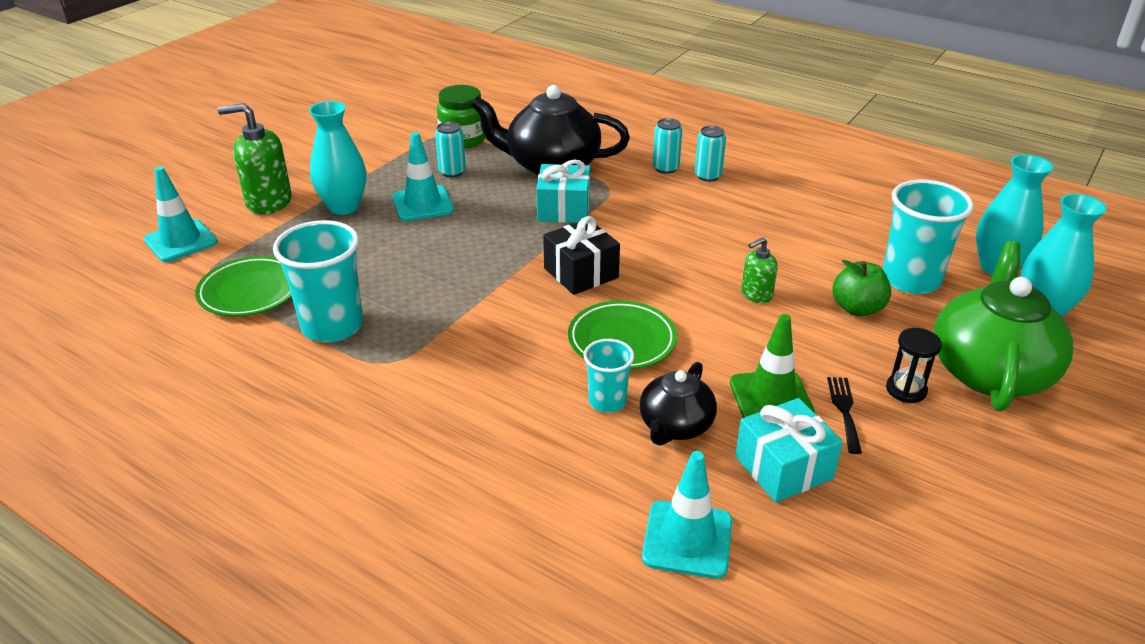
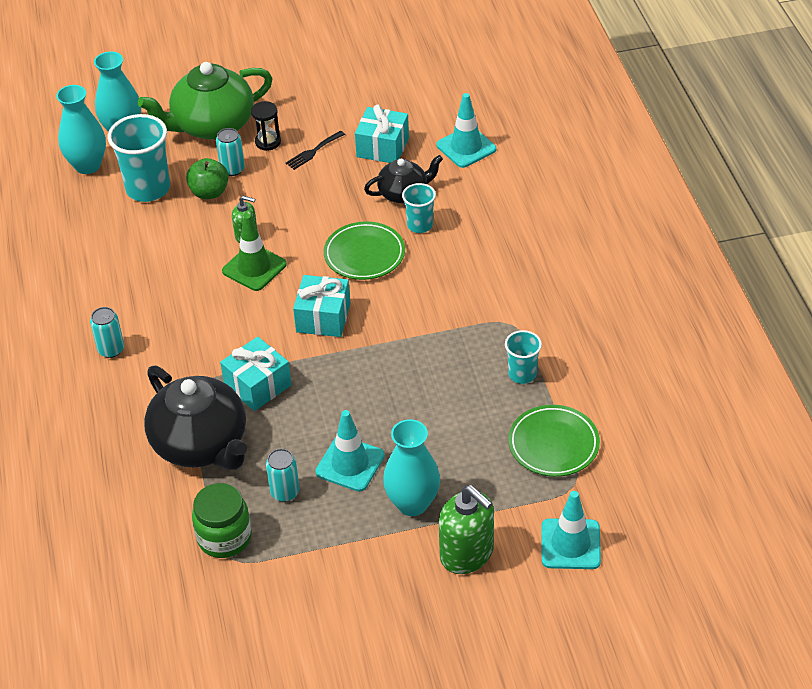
camera: 135 degrees left, 10 degrees up
(332, 326) = (522, 374): turquoise cup -> turquoise cup, size x0.56
(581, 273) = (323, 318): black gift -> turquoise gift
(665, 168) = (125, 379): turquoise can -> turquoise can (232, 169)
(771, 398) = (337, 177): green traffic cone -> green traffic cone (254, 268)

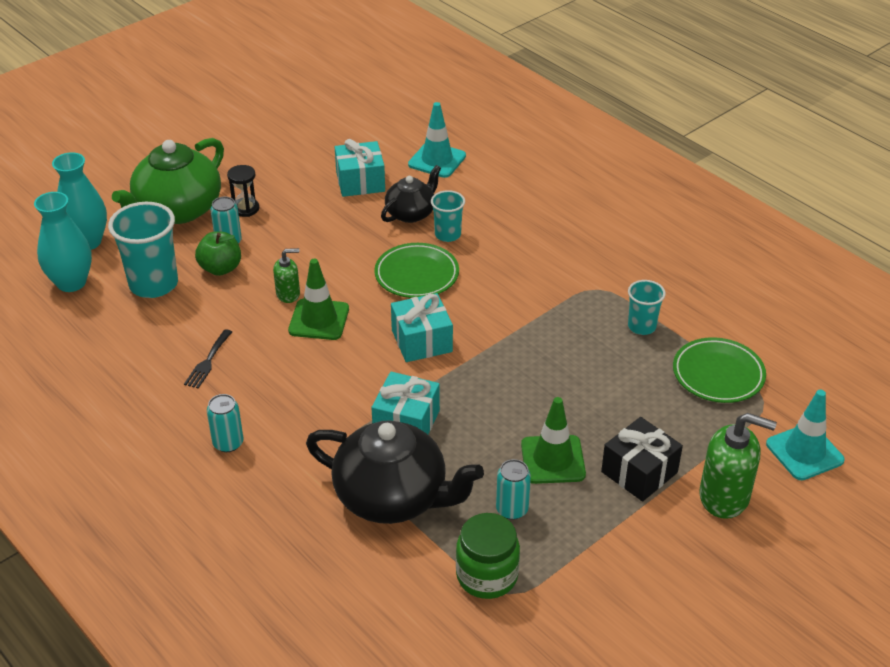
camera: 30 degrees left, 5 degrees down
(313, 152) = (297, 204): black fork -> black fork (208, 362)
(350, 464) = (553, 460): turquoise traffic cone -> green traffic cone
(412, 503) = (639, 472): turquoise vase -> black gift

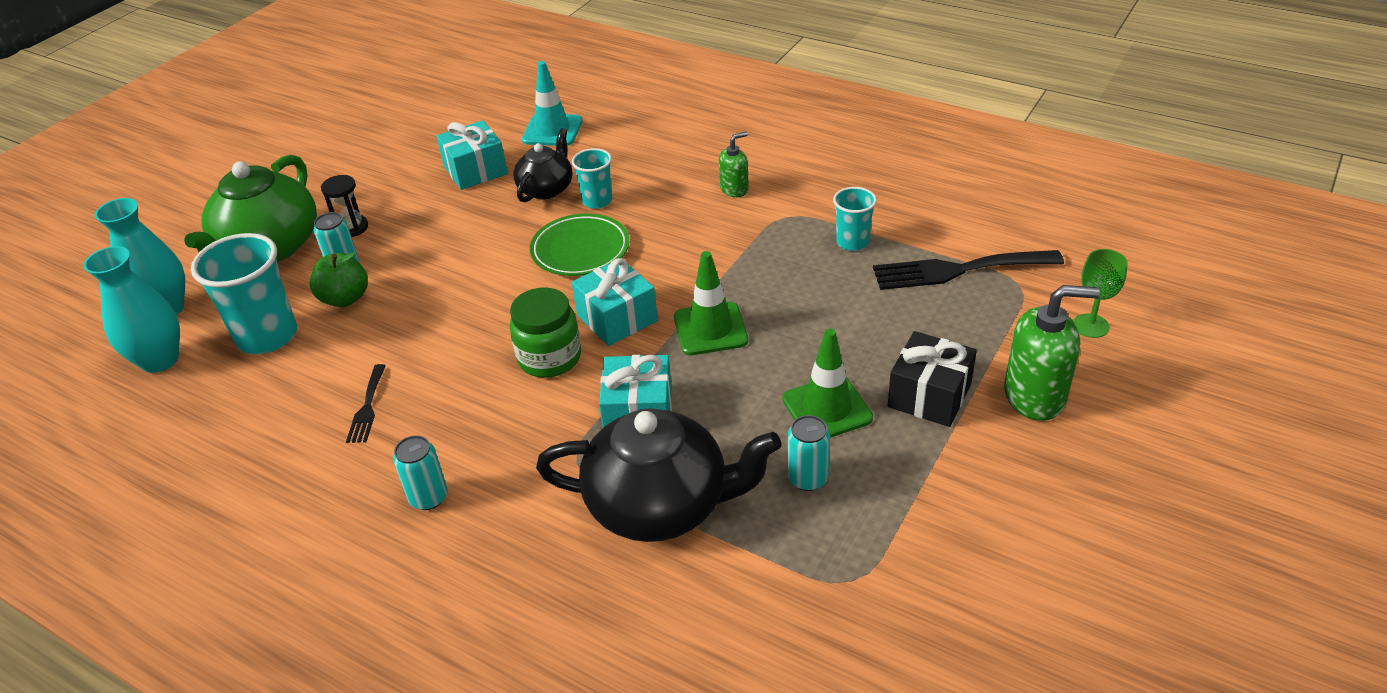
camera: 15 degrees left, 0 degrees up
(288, 294) = (438, 306): green soap dispenser -> green soap dispenser (734, 189)
(319, 320) = (486, 326): green traffic cone -> green traffic cone (710, 329)
(487, 576) = (816, 566): green jar -> green jar (549, 358)
(718, 374) = (957, 270): green plate -> black fork
(804, 452) = (1090, 326): turquoise traffic cone -> green goblet

